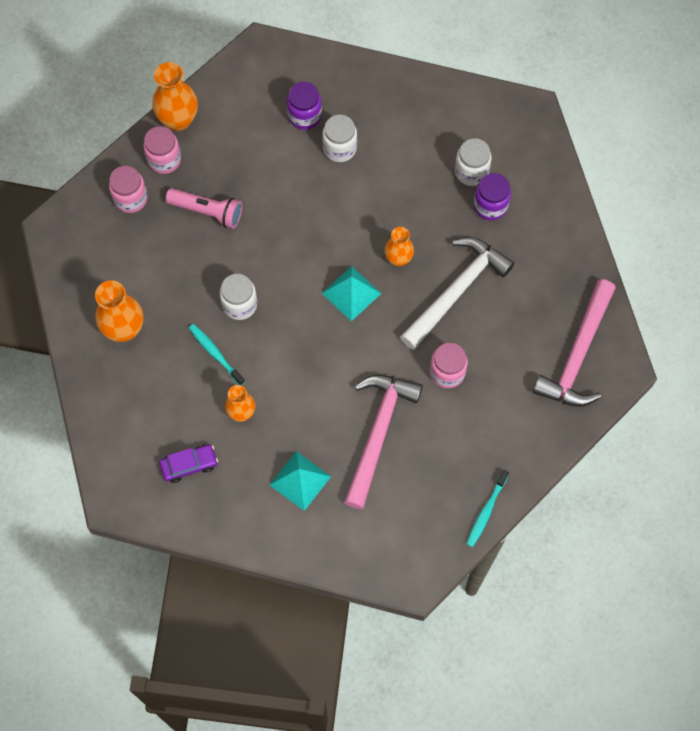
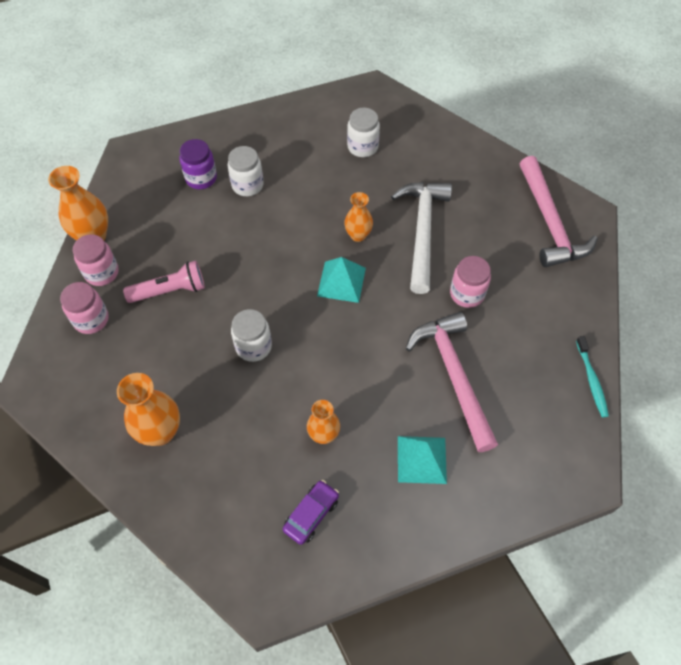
camera: 35 degrees left, 10 degrees down
(215, 353) = (262, 400): turquoise toothbrush -> none
(490, 206) = (396, 161): purple jar -> none

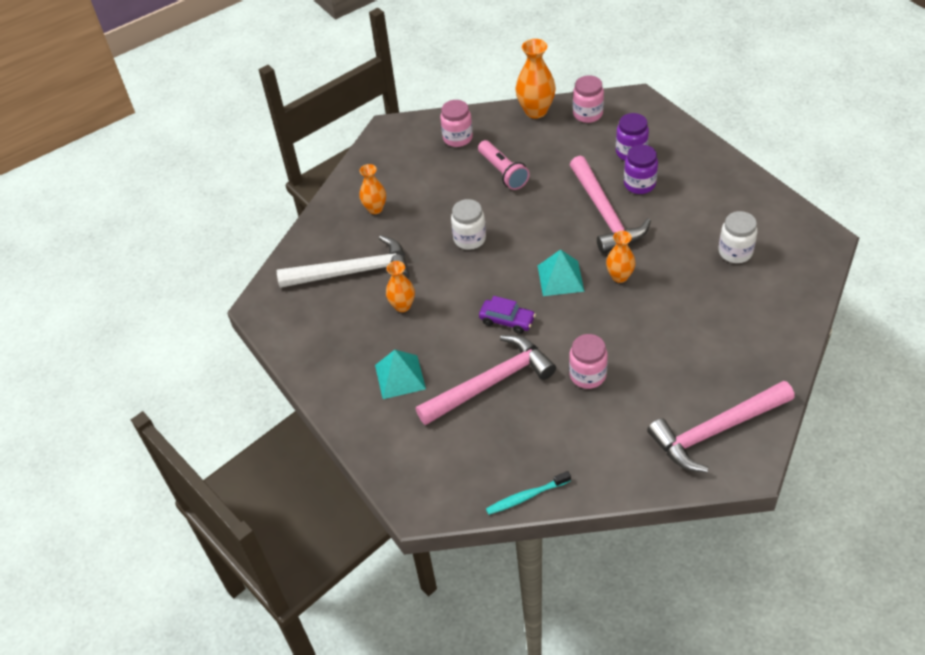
camera: 80 degrees right, 10 degrees down
(102, 273) = (503, 128): pink jar -> pink jar (587, 114)
(160, 432) = (375, 209): orange vase -> orange vase, size x0.63
(247, 185) = (639, 184): white jar -> purple jar
(274, 223) = (605, 214): none -> pink hammer
(311, 514) = (332, 316): purple car -> purple car (507, 320)
(422, 231) = (649, 324): white hammer -> white hammer (354, 272)

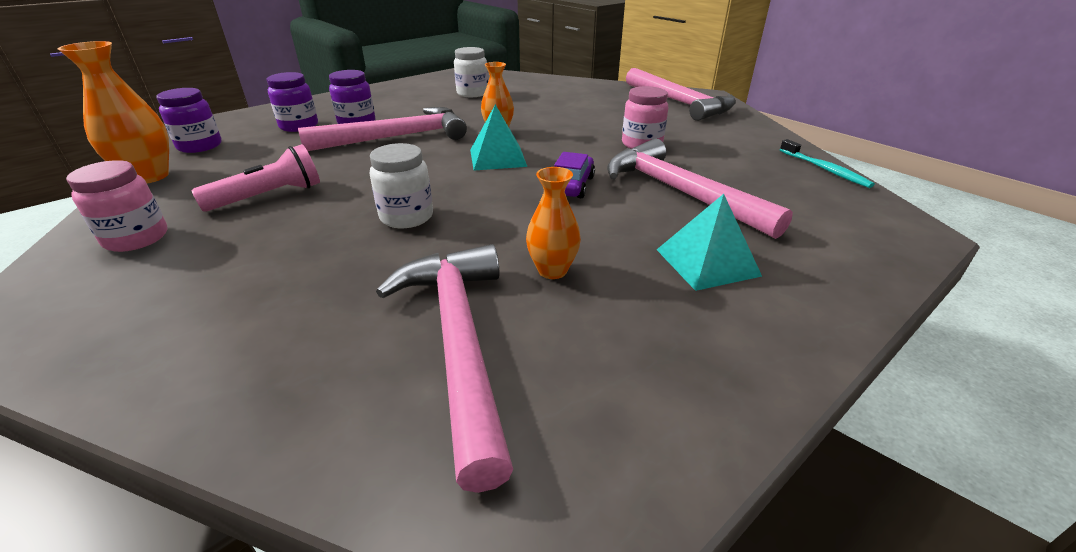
camera: 100 degrees left, 15 degrees down
(354, 272) = (459, 341): white hammer -> pink hammer
(375, 209) = (269, 327): orange vase -> none
(587, 114) = (200, 146): pink jar -> purple jar

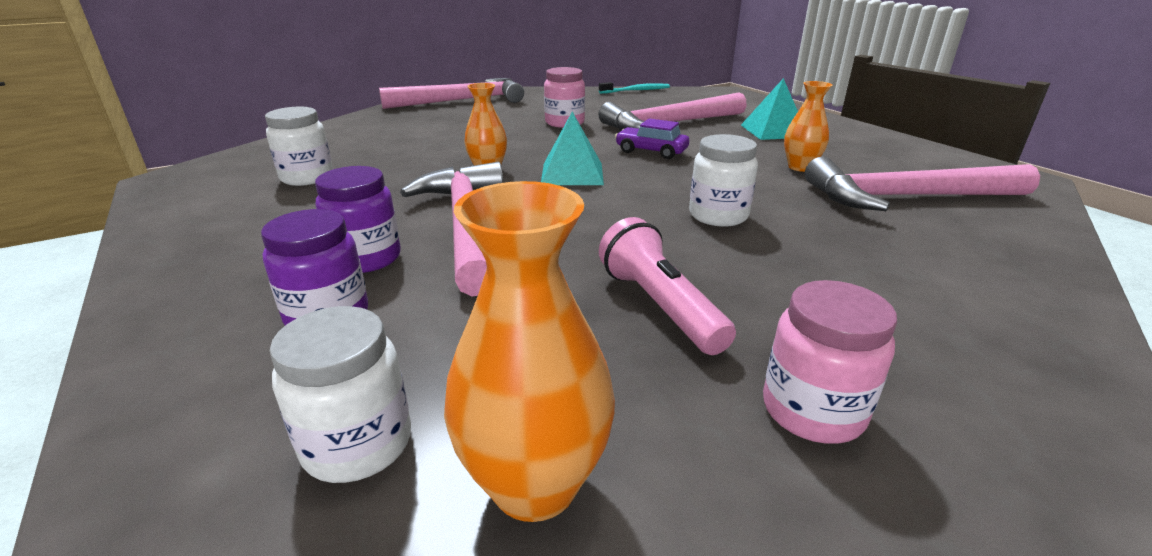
camera: 80 degrees left, 5 degrees down
(200, 146) = (357, 444): purple jar -> white jar

